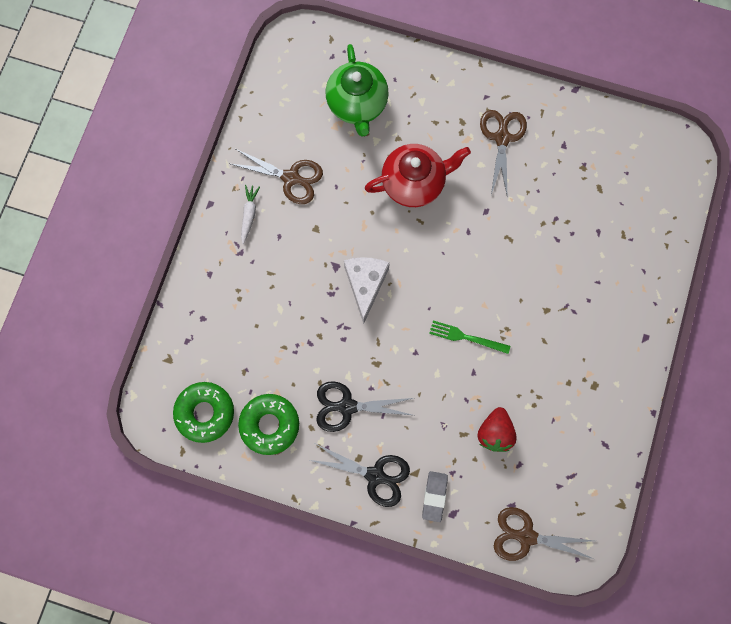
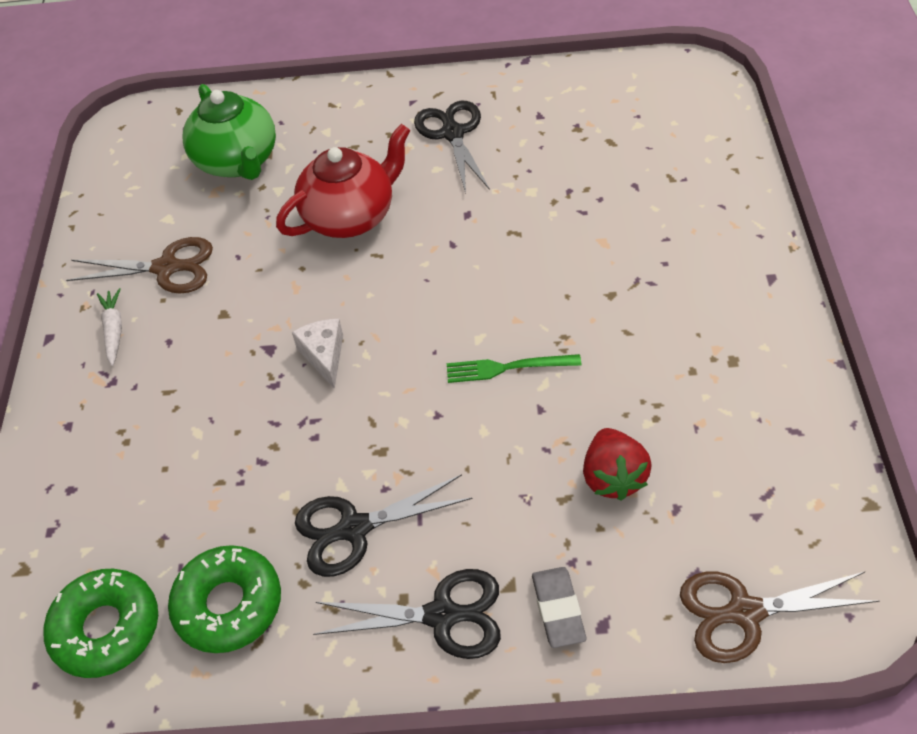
camera: 15 degrees left, 25 degrees down
(365, 285) = (324, 355): white cheese -> white cheese, size x0.66
(502, 138) = (452, 133): brown scissors -> black scissors

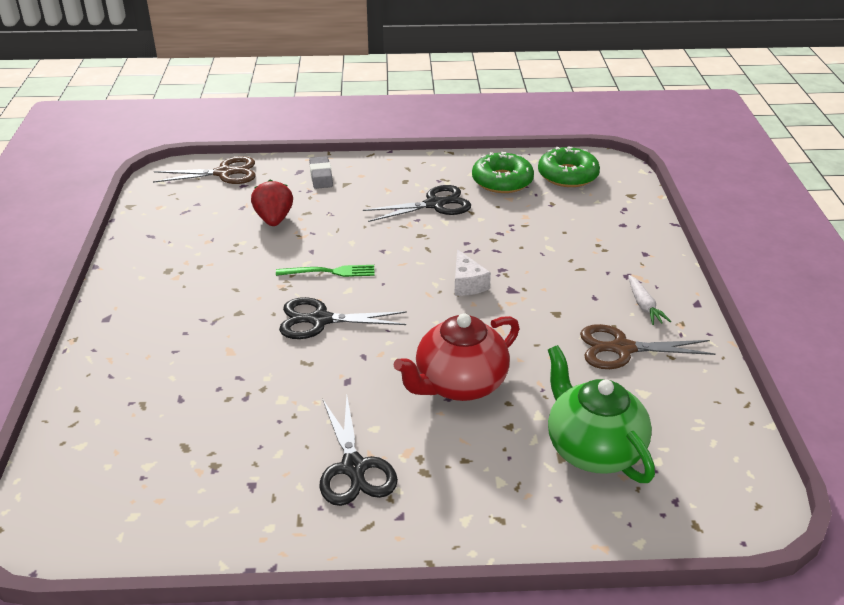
camera: 175 degrees right, 15 degrees down
(442, 615) = (383, 175): black scissors -> black scissors (320, 320)

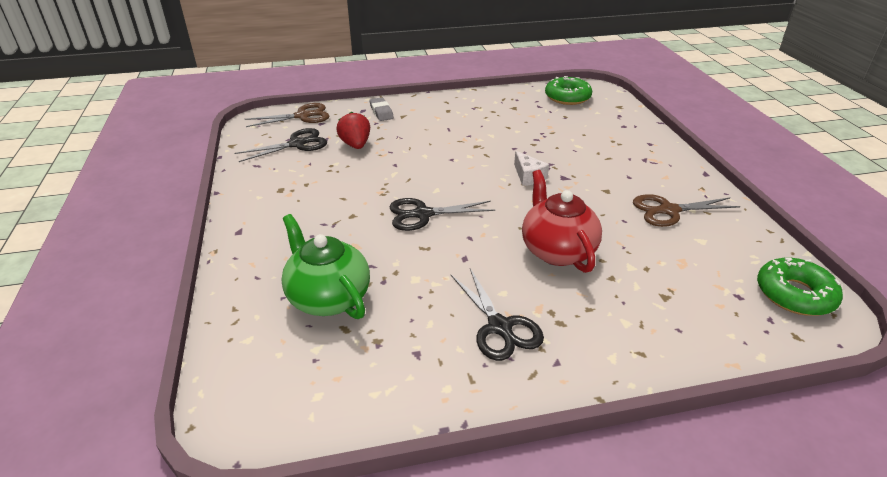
camera: 10 degrees left, 0 degrees up
(330, 272) = (416, 178): green fork -> none
(434, 204) = (478, 124): black scissors -> black scissors (297, 144)
(459, 384) = (557, 250): red teapot -> red teapot turned 120 degrees clockwise
(502, 181) = (521, 104): green donut -> green donut (794, 294)
(593, 449) = (686, 287): green teapot -> green teapot (328, 297)
(644, 306) = (668, 179): white carrot -> none

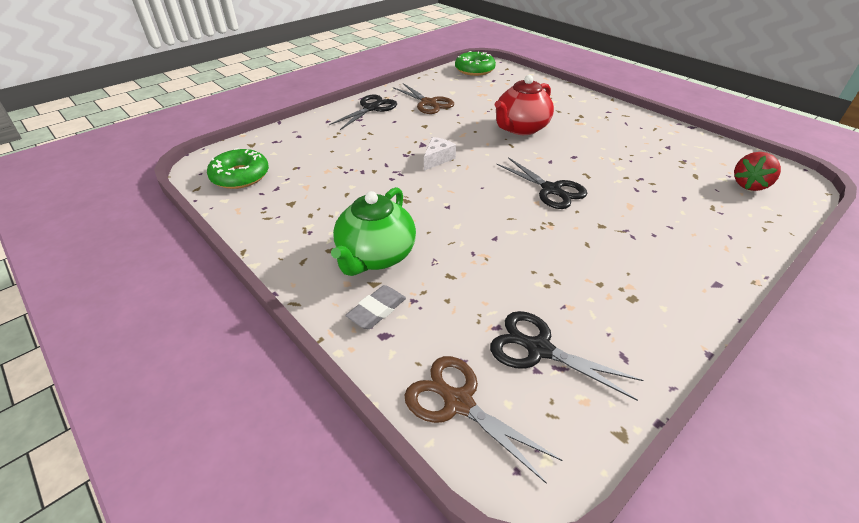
camera: 120 degrees left, 5 degrees up
(328, 297) = (688, 193): green teapot -> green teapot (376, 256)
(355, 145) = (486, 288): red strawberry -> red strawberry (749, 185)
(500, 327) = (611, 130): black scissors -> black scissors (371, 108)

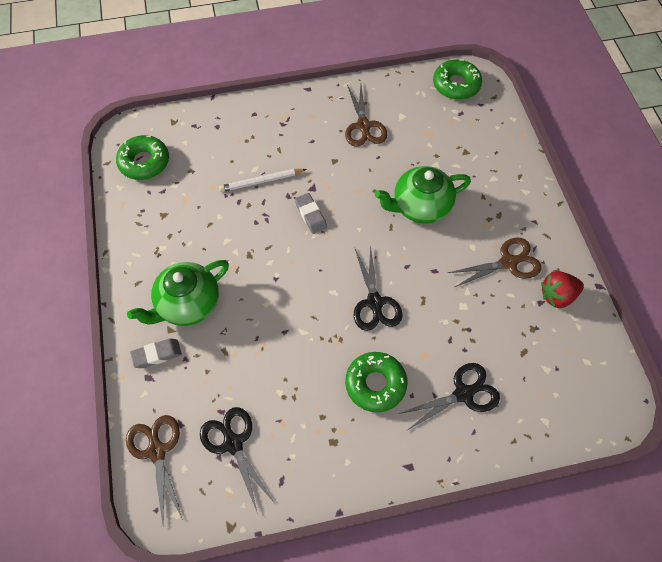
camera: 30 degrees right, 20 degrees up
(371, 108) = (304, 111): black scissors -> black scissors (463, 393)
(372, 154) = (261, 181): none -> white pencil
(437, 159) = (310, 215): white cheese -> grey eraser
(520, 128) = (420, 207): red teapot -> green teapot
(616, 240) = (375, 384): none -> green donut
(619, 135) = (508, 262): none -> brown scissors
(749, 185) = (562, 389): red strawberry -> red strawberry (557, 296)

